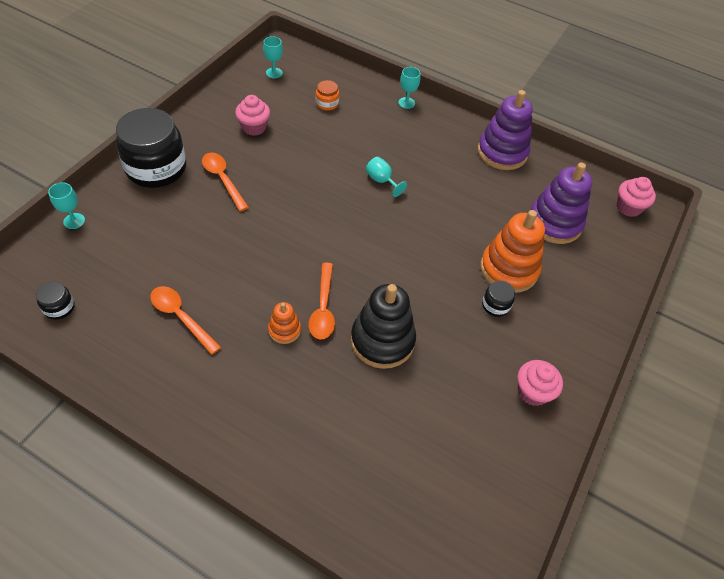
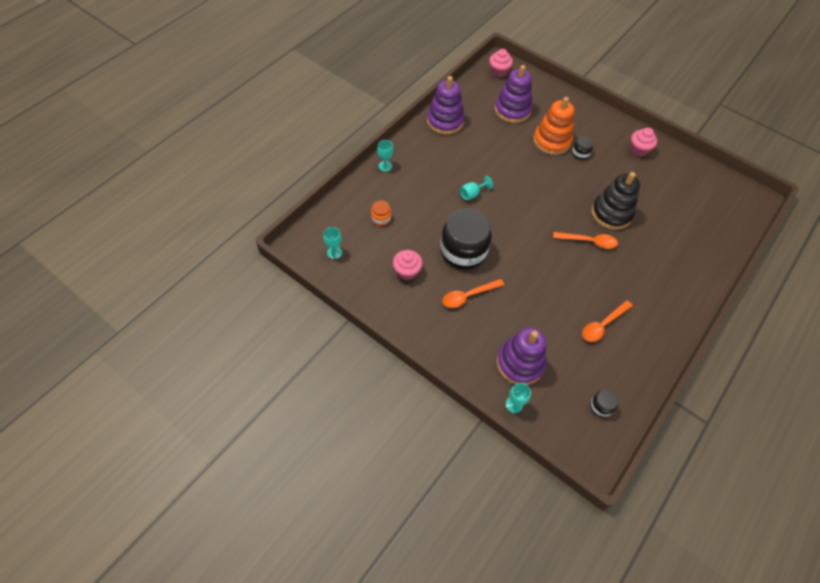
camera: 80 degrees left, 5 degrees up
(128, 227) = (520, 363): none -> purple stacking toy
(156, 168) = (453, 344): black jar -> black jar (463, 251)
(284, 330) = (608, 264): orange stacking toy -> none

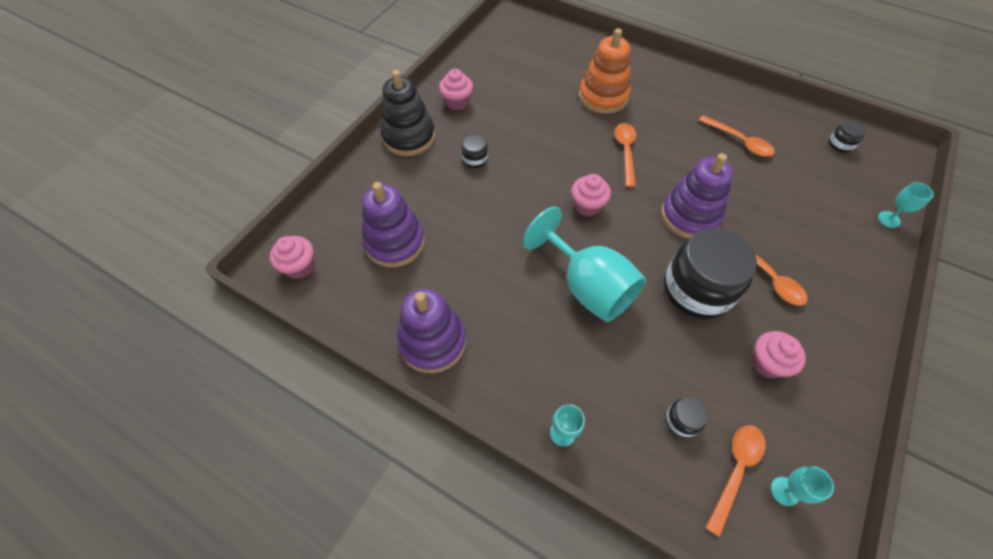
camera: 95 degrees left, 0 degrees up
(350, 234) = (735, 470): none -> orange spoon
(381, 218) = (681, 420): orange jar -> black jar
(472, 194) = (587, 286): turquoise goblet -> turquoise goblet, size x2.35
(520, 363) = (833, 216): purple stacking toy -> purple stacking toy (689, 216)
(536, 207) = (587, 206): none -> pink cupcake
(551, 141) = (456, 191): orange stacking toy -> orange stacking toy (603, 97)
(611, 213) = (573, 130): black stacking toy -> black stacking toy (409, 137)

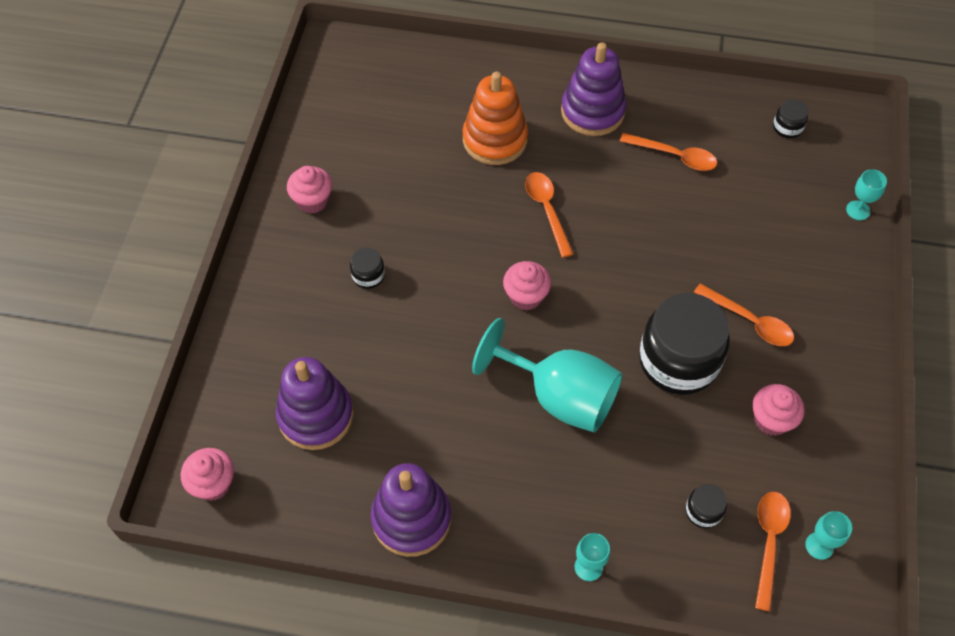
camera: 20 degrees left, 0 degrees up
(409, 137) = (271, 270): black stacking toy -> none
(689, 216) = (645, 273): purple stacking toy -> purple stacking toy (592, 111)

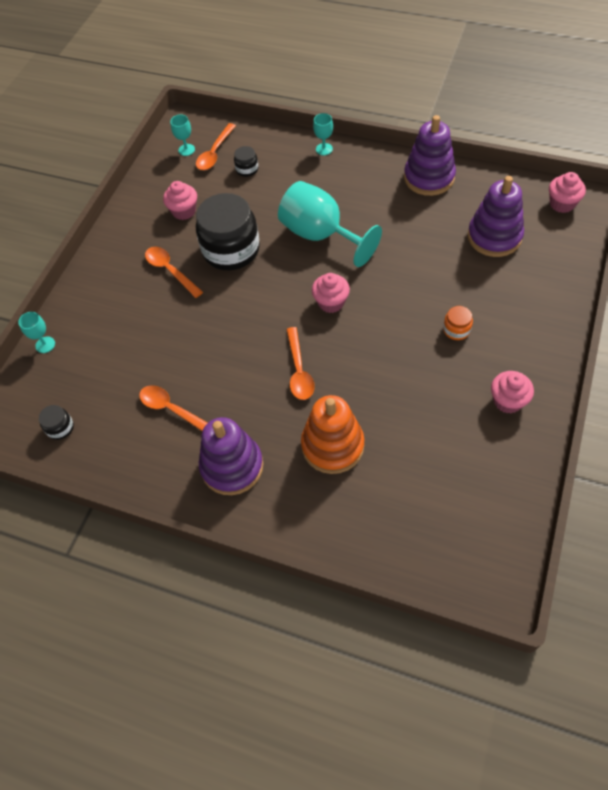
camera: 165 degrees left, 0 degrees up
(368, 275) = (456, 330): black jar -> orange jar

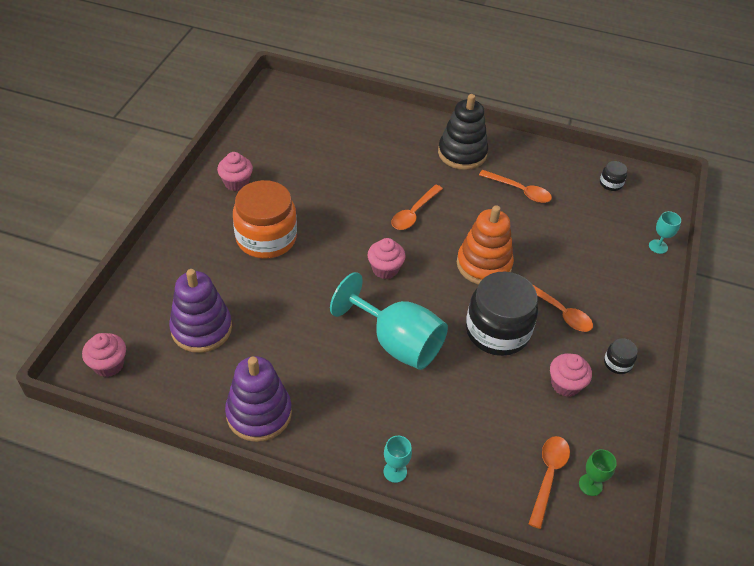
camera: 170 degrees right, 10 degrees down
(186, 150) = (590, 485): turquoise goblet -> green goblet
(232, 466) = (462, 153): purple stacking toy -> black stacking toy
(247, 169) = (498, 444): black jar -> black jar (617, 363)
(299, 371) = (413, 213): orange spoon -> orange spoon turned 135 degrees counterclockwise
(332, 445) = (383, 162): orange stacking toy -> orange stacking toy (484, 265)
(456, 330) = (266, 238): orange jar -> orange jar, size x2.35

